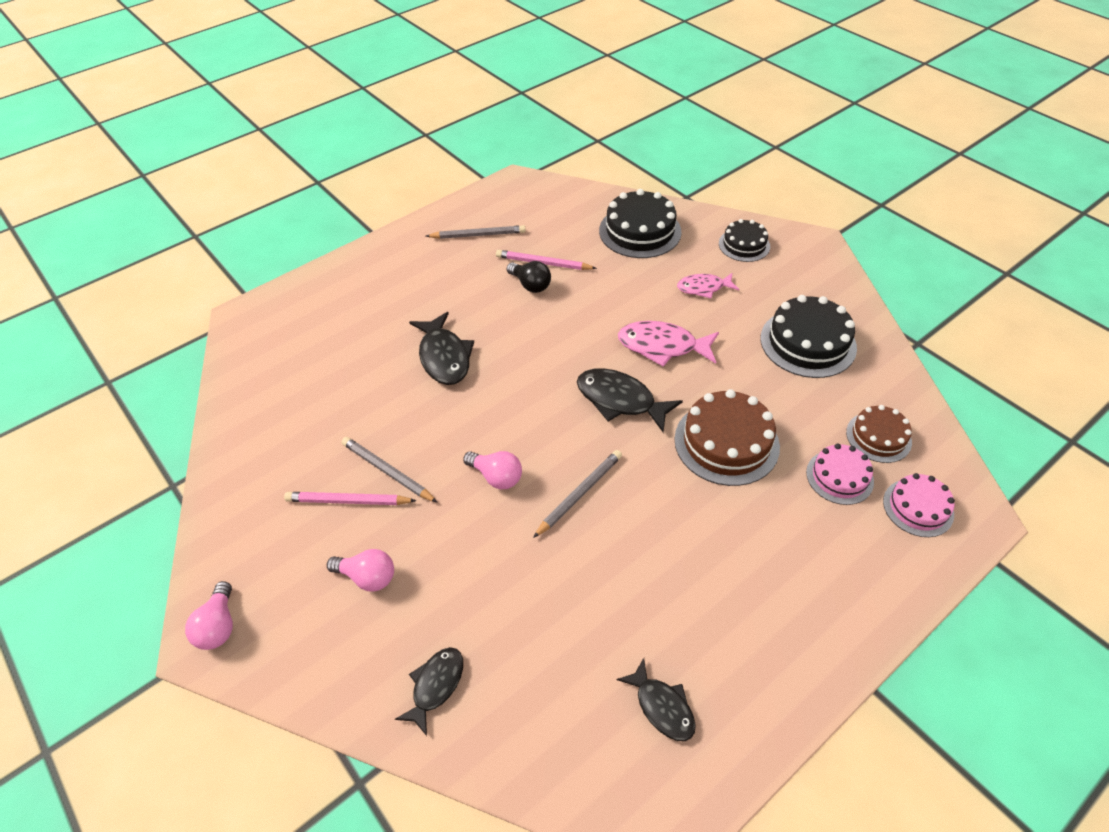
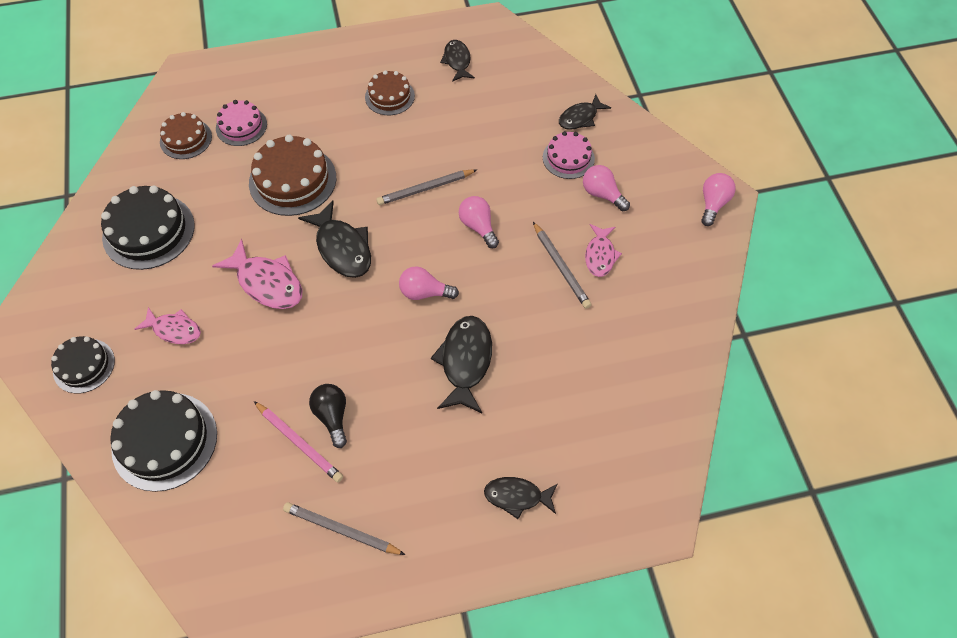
camera: 155 degrees left, 10 degrees up
(348, 501) = (600, 255): pink pencil -> pink fish
(359, 292) = (517, 496): none -> black fish
(514, 394) = (424, 292): none -> pink light bulb
(709, 598) = (389, 96): none -> brown cake
(918, 507) = (215, 90): pink cake -> pink cake (568, 158)

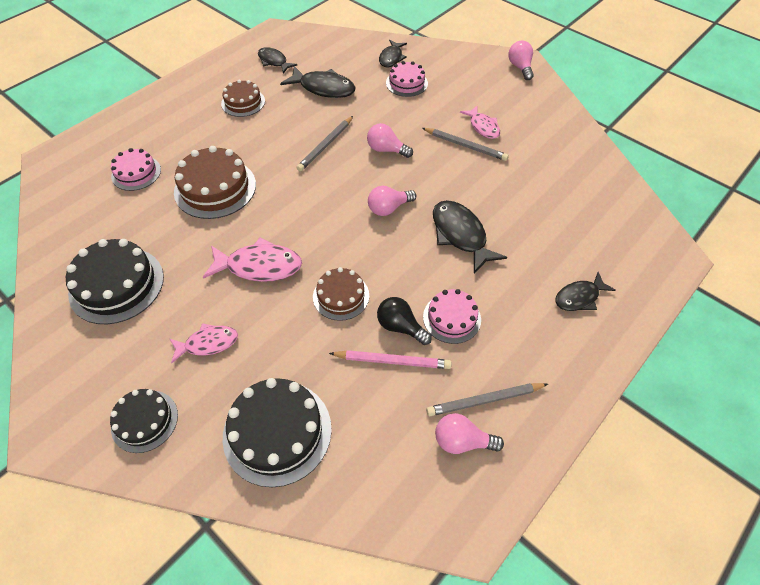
camera: 35 degrees left, 5 degrees down
(186, 139) = (92, 204): brown cake -> brown cake (341, 296)
(342, 248) = (298, 212): black fish -> black fish (323, 88)
(382, 437) = (452, 318): none -> pink cake
(602, 194) = (449, 93): pink light bulb -> pink light bulb (462, 441)

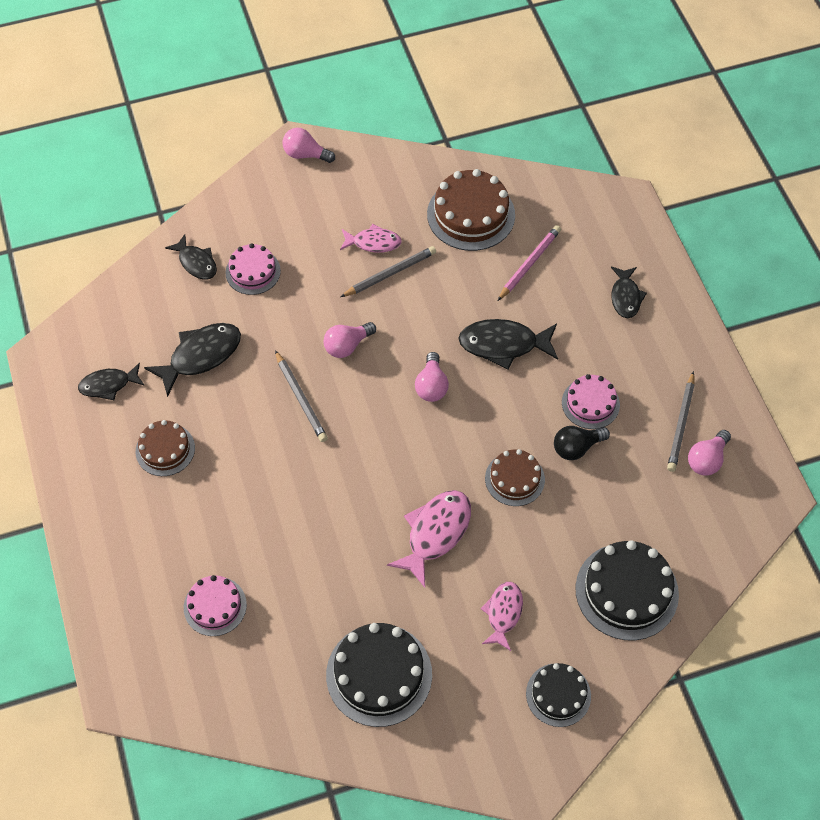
camera: 60 degrees left, 5 degrees up
(215, 188) = (295, 533): brown cake -> brown cake (471, 214)
(392, 361) = (607, 471): pink pencil -> pink pencil (529, 264)

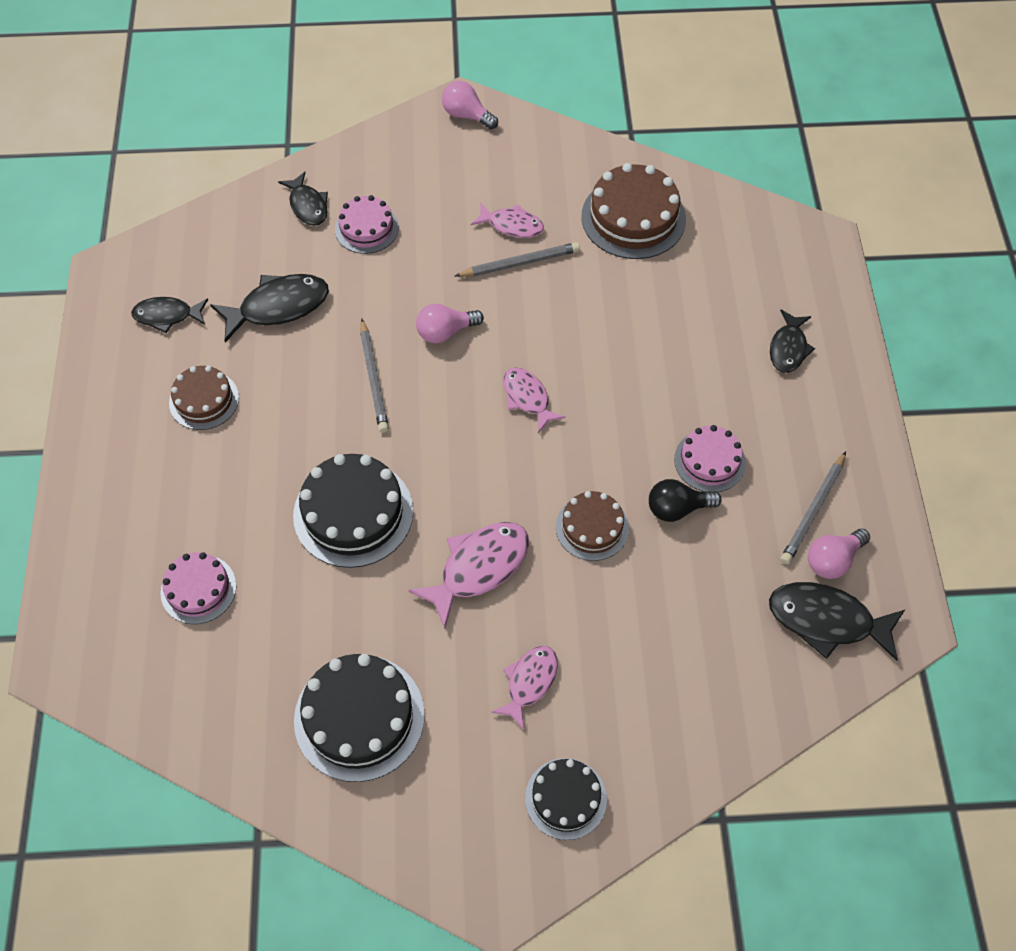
camera: 15 degrees right, 0 degrees up
(431, 386) = (527, 398): pink light bulb -> pink fish
(503, 345) = (626, 370): black fish -> black fish (827, 621)
(529, 264) = (685, 286): pink pencil -> none
(626, 591) = (687, 694): black cake -> black cake (353, 513)

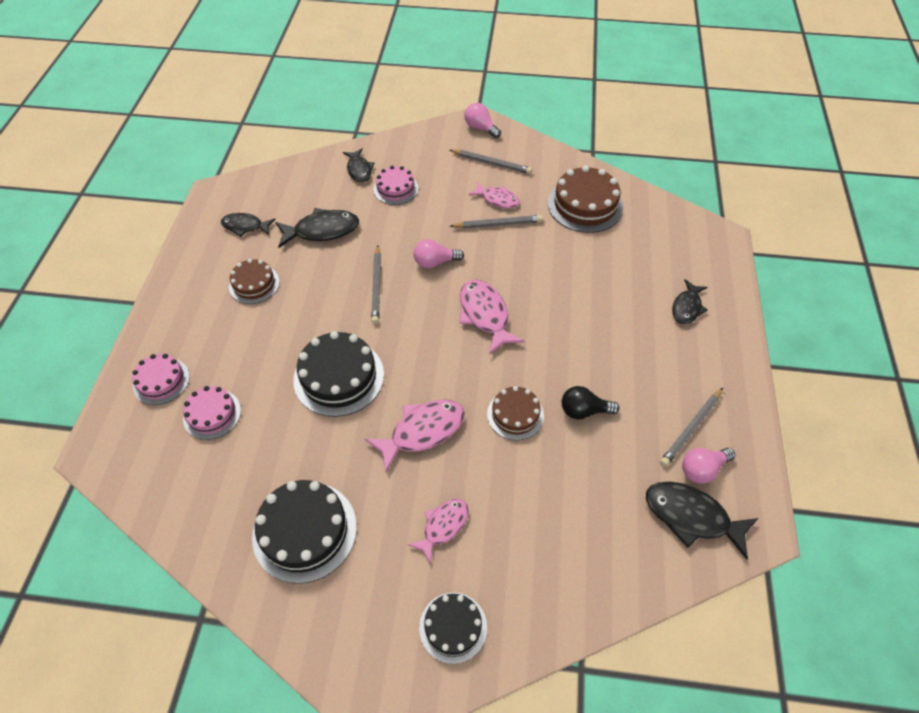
camera: 10 degrees right, 5 degrees down
(493, 170) = (492, 163): none -> grey pencil
(527, 398) = (485, 315): pink fish -> pink fish, size x1.55
(709, 461) = (614, 379): pink cake -> pink cake (161, 381)

